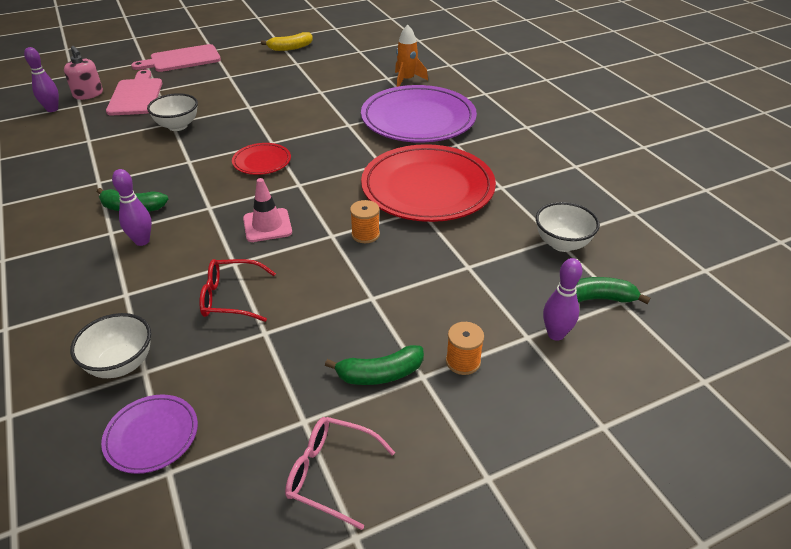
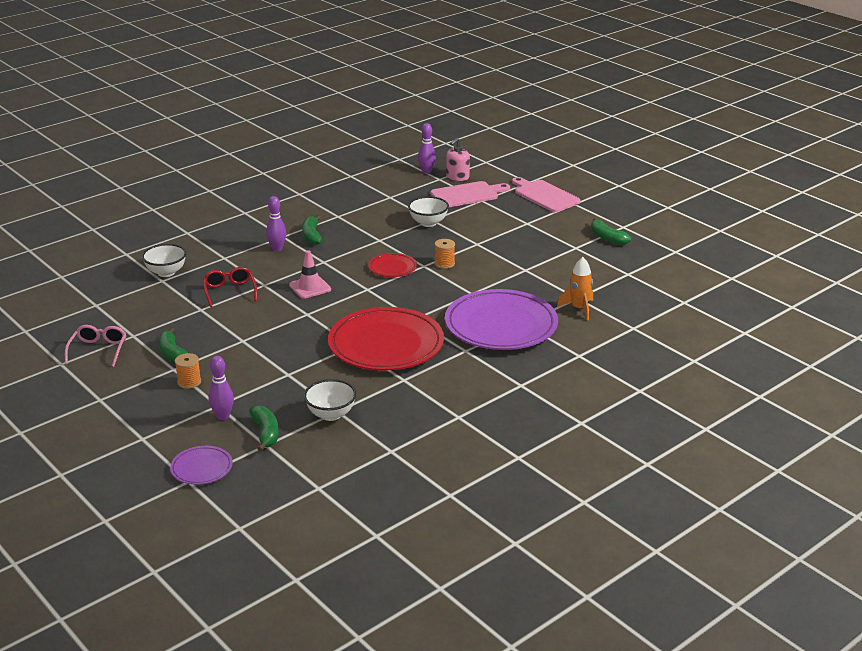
camera: 75 degrees right, 10 degrees down
(152, 436) = (118, 294): purple plate -> purple plate (201, 468)
(290, 48) = (607, 238): yellow banana -> green banana
(365, 234) = (312, 327): orange spool -> orange spool (444, 264)

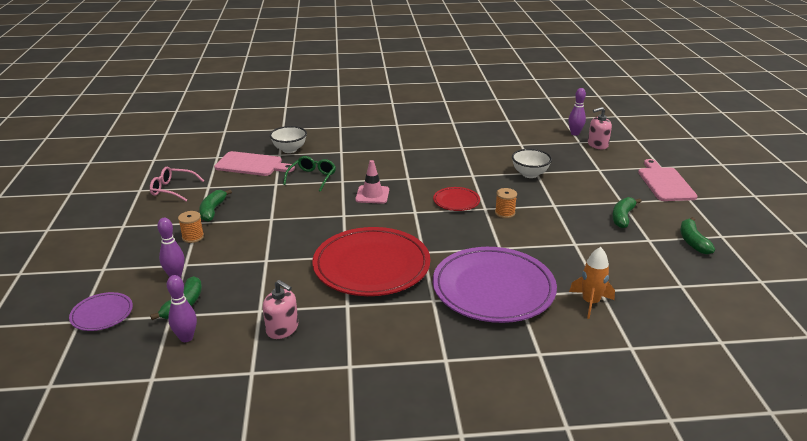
camera: 35 degrees right, 0 degrees up
(98, 350) = (173, 189): pink glasses -> pink glasses turned 120 degrees counterclockwise
(230, 291) = (312, 178): red glasses -> green glasses
(277, 249) = (386, 157): purple bowling pin -> purple bowling pin (186, 338)
(312, 236) = (423, 155): green banana -> green banana (622, 217)
(331, 414) = (250, 311): white bowl -> none
(374, 415) = (282, 329): none -> pink soap dispenser
(467, 194) = (590, 161): pink cutting board -> pink cutting board (252, 164)

